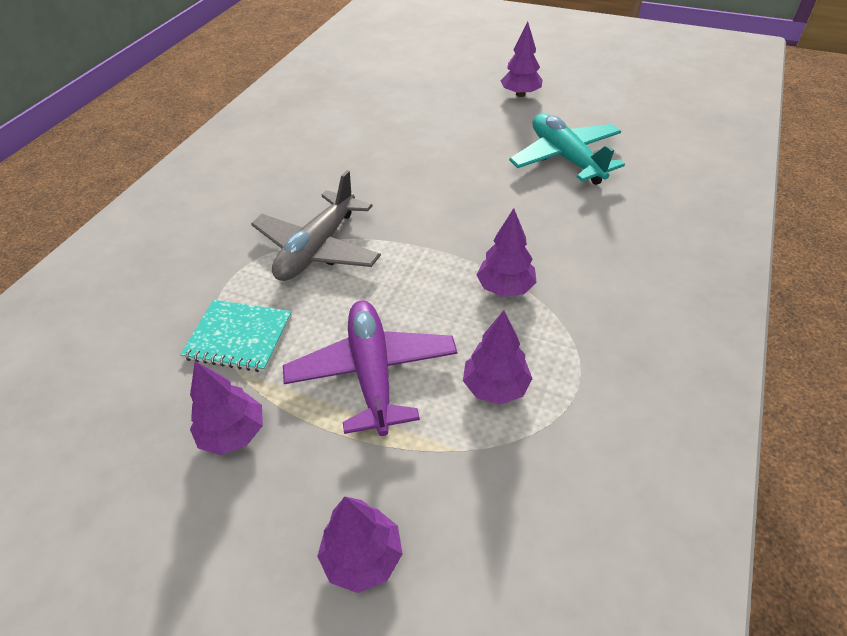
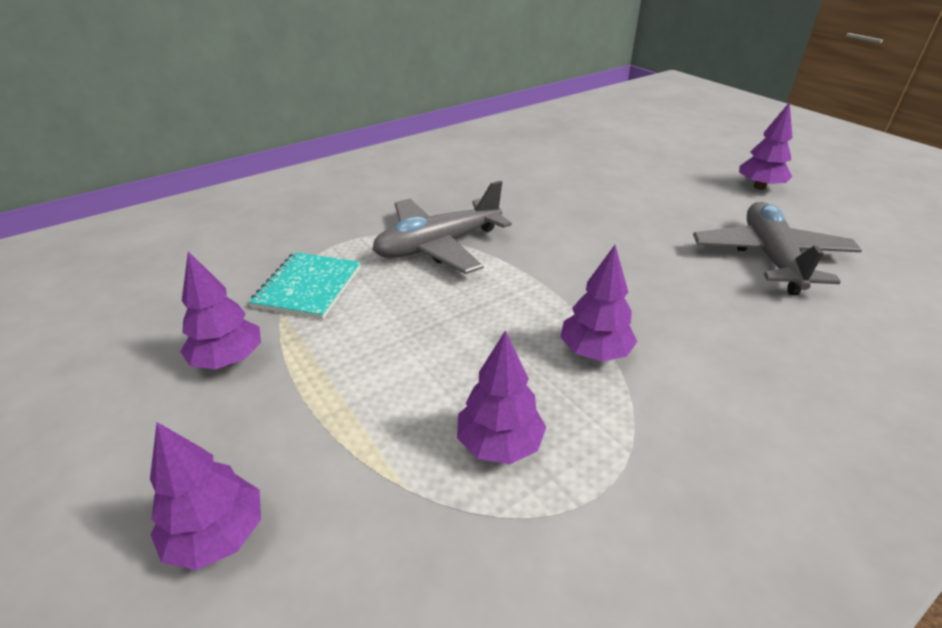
camera: 30 degrees right, 10 degrees down
(239, 337) = (308, 287): turquoise notebook -> turquoise notebook turned 60 degrees clockwise
(372, 373) = (389, 368): purple plane -> none
(565, 158) = (770, 258): turquoise plane -> grey plane

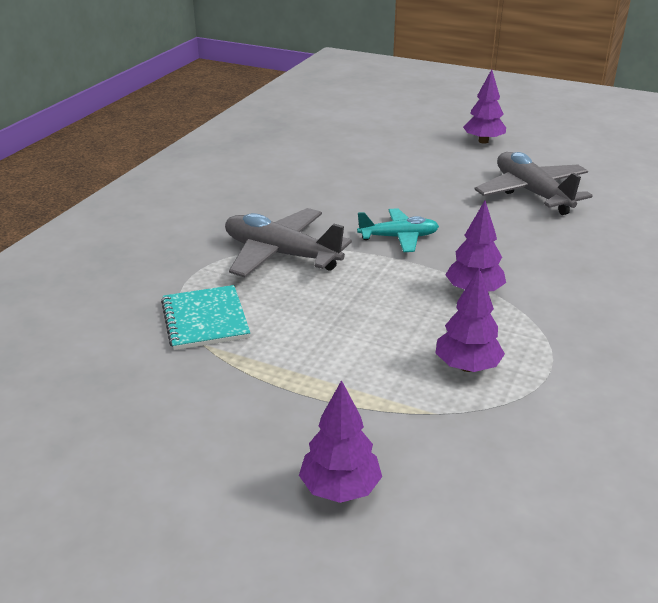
camera: 30 degrees left, 5 degrees down
(228, 359) = (204, 392): purple tree -> none
(438, 246) = (281, 254): grey plane -> grey plane turned 90 degrees clockwise
(569, 263) = (398, 237): none -> turquoise plane

